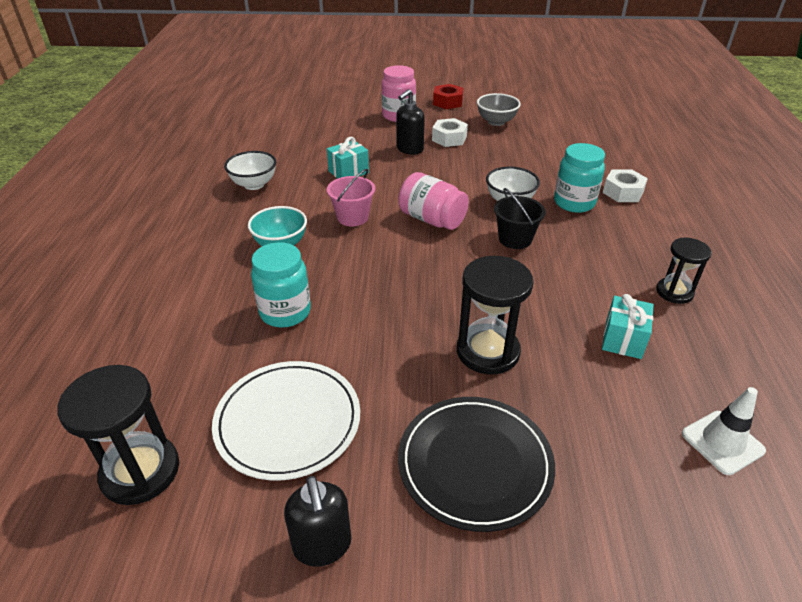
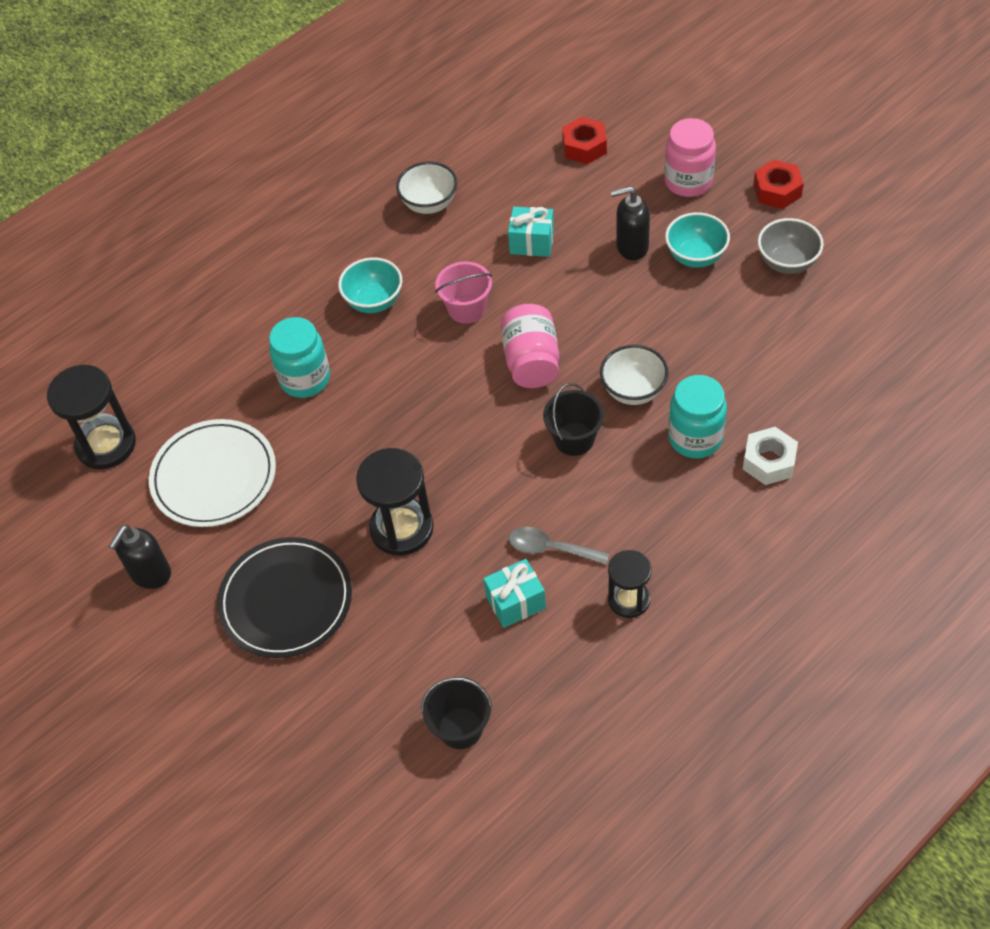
camera: 50 degrees right, 15 degrees up
(319, 126) = (584, 147): none -> red nut
(449, 138) = (696, 256): white nut -> turquoise bowl
(593, 297) = (550, 548): none -> grey spoon
(722, 442) = (460, 728): white traffic cone -> black bucket

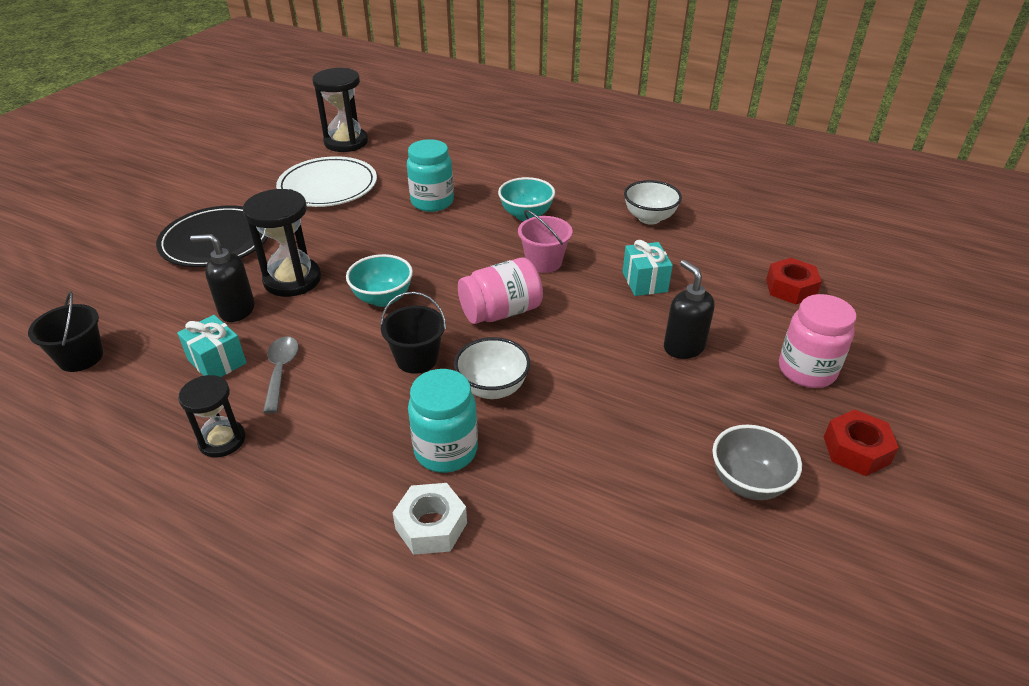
camera: 65 degrees right, 15 degrees down
(150, 574) = (237, 182): black soap dispenser -> black soap dispenser (237, 310)
(696, 256) = (703, 398): turquoise bowl -> turquoise bowl (383, 298)

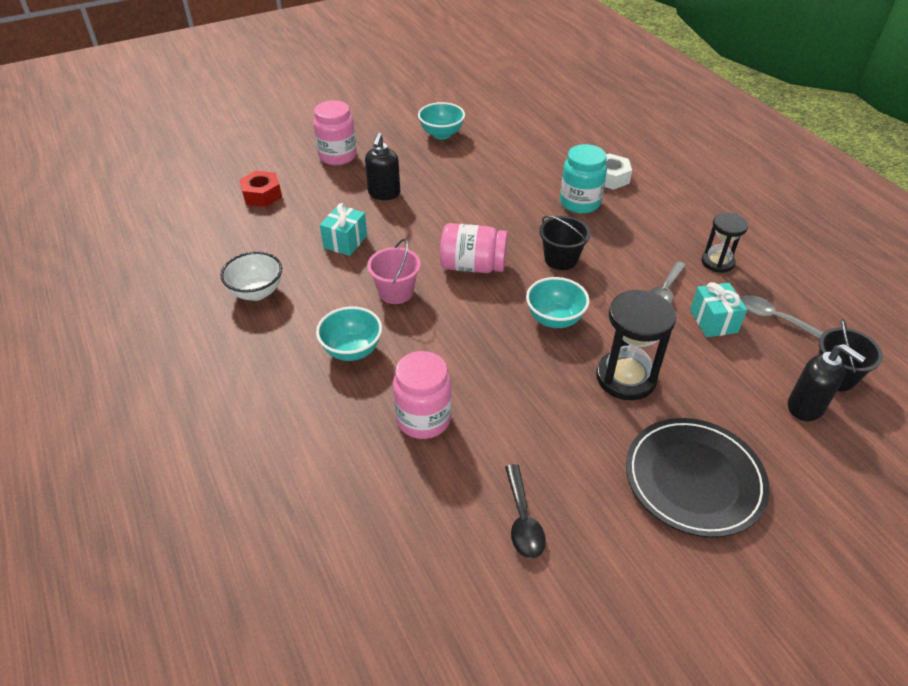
camera: 145 degrees left, 5 degrees up
(145, 393) = (773, 318): none -> grey spoon
(237, 310) = (688, 365): black soap dispenser -> black soap dispenser (806, 407)
(328, 186) = (523, 520): white plate -> black spoon
(346, 142) = (438, 633): black hourglass -> none
(432, 202) = (423, 419): turquoise jar -> pink jar
(492, 388) = (525, 221): white bowl -> none
(748, 483) = (441, 134): grey bowl -> turquoise bowl
(856, 450) = (374, 124): red nut -> none

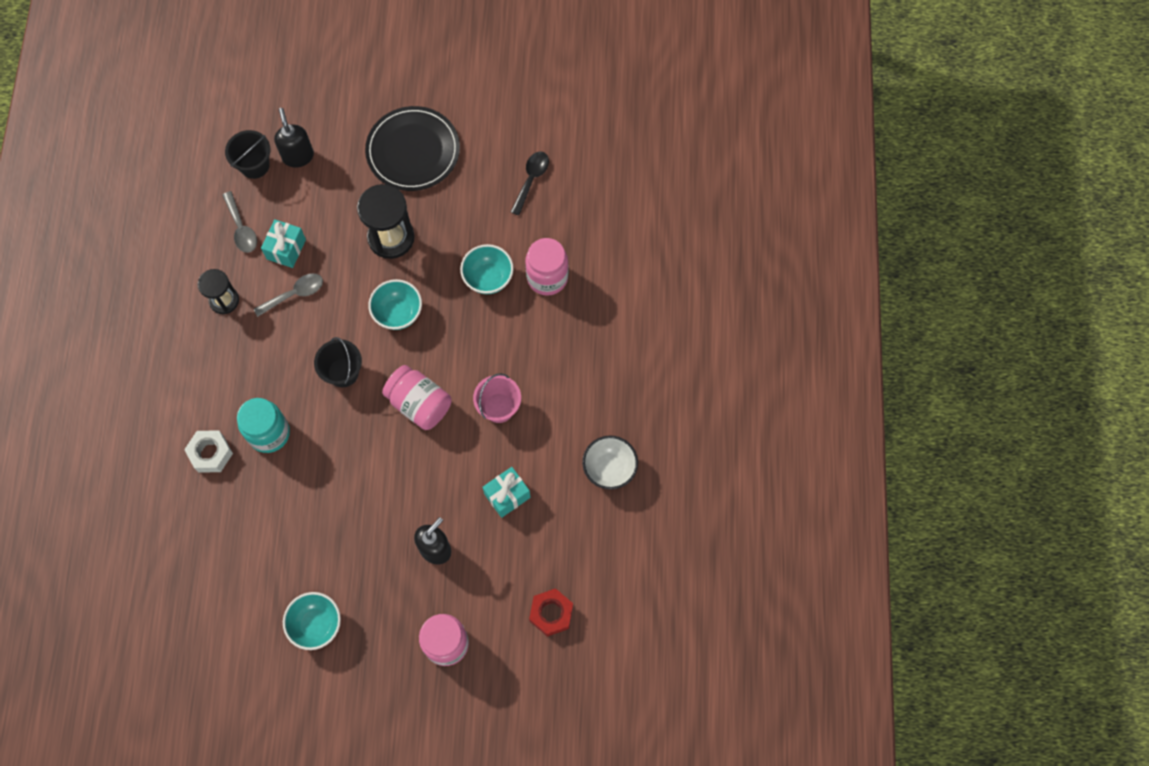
camera: 150 degrees left, 25 degrees up
(352, 350) = (564, 364): turquoise bowl -> turquoise bowl (488, 278)

